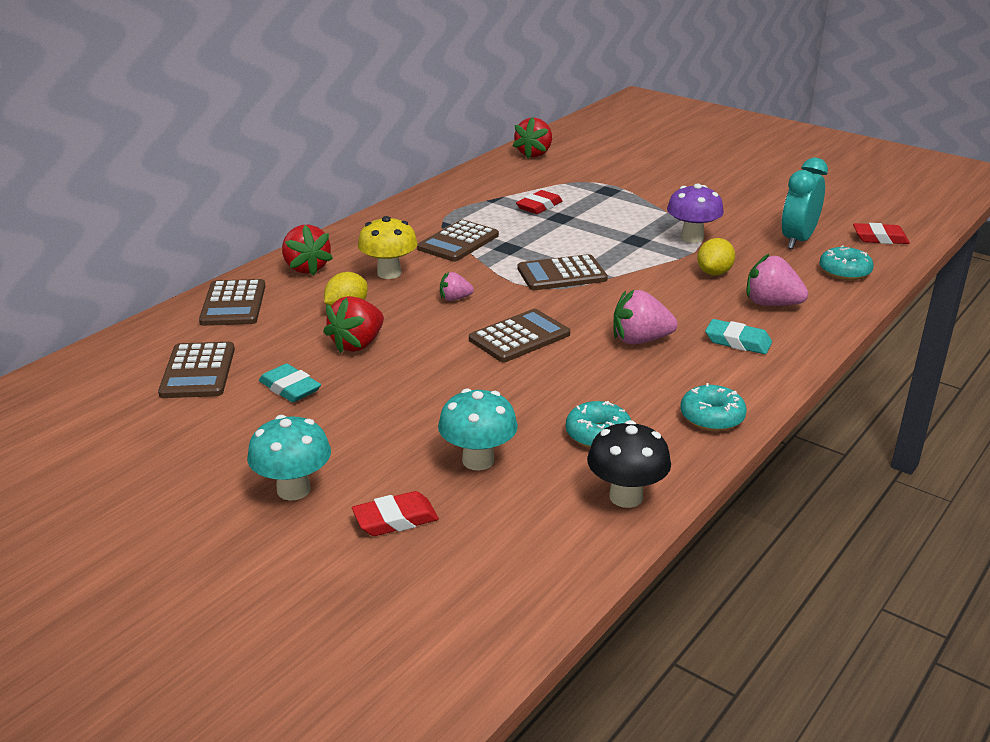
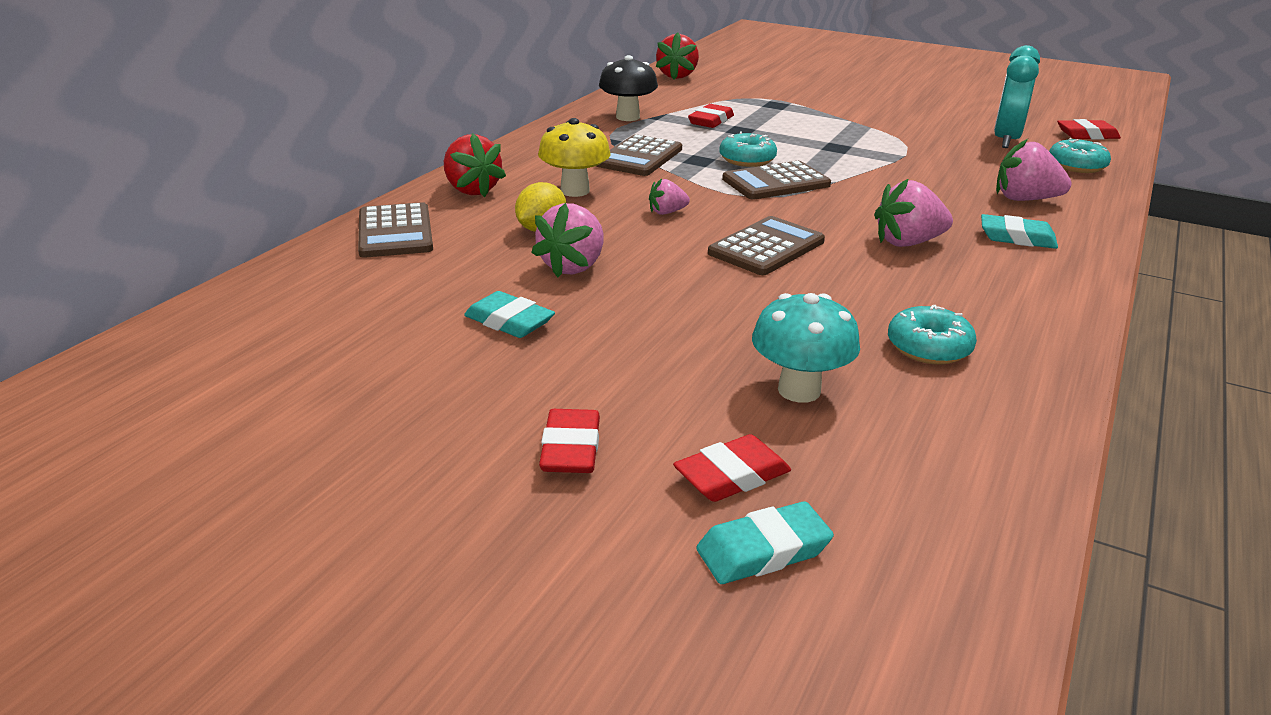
camera: 10 degrees left, 0 degrees up
(198, 371) = (377, 310): brown calculator -> none
(293, 490) = (571, 448): turquoise mushroom -> red eraser
(357, 344) = (573, 266): red strawberry -> pink strawberry
(390, 572) = (763, 550): none -> turquoise eraser
(626, 497) = (1013, 419): black mushroom -> black mushroom (627, 117)
(692, 238) = (895, 143): purple mushroom -> none
(712, 417) = (1048, 319): turquoise donut -> turquoise donut (747, 160)
(714, 273) = (941, 173): yellow lemon -> none

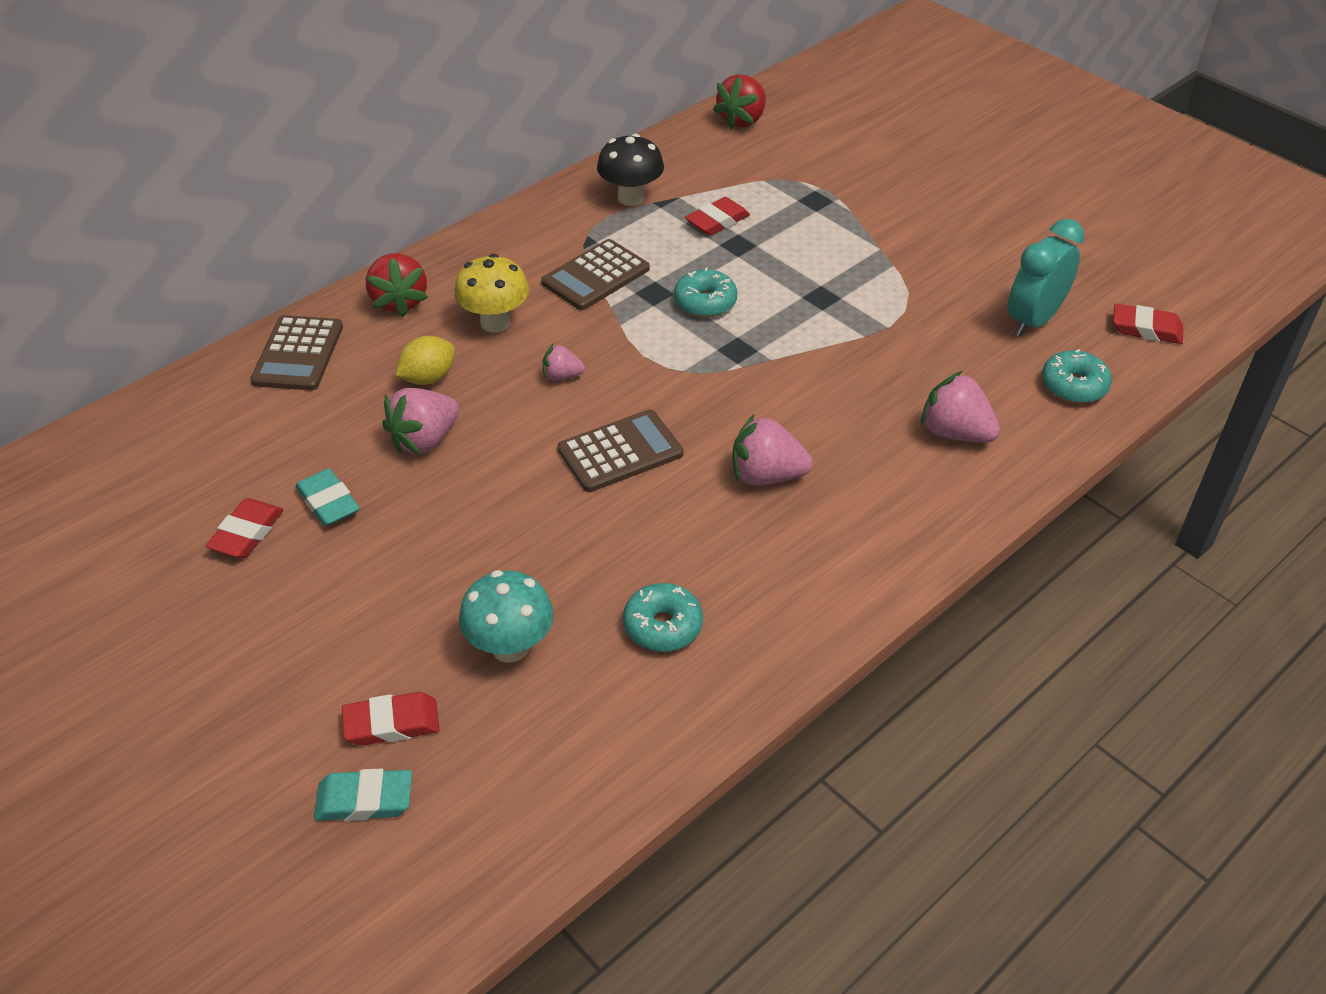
camera: 20 degrees right, 15 degrees up
(571, 448) = (292, 662): red eraser -> red eraser (247, 533)
(776, 182) = (706, 348): brown calculator -> none
(1017, 238) = (887, 493): turquoise eraser -> none

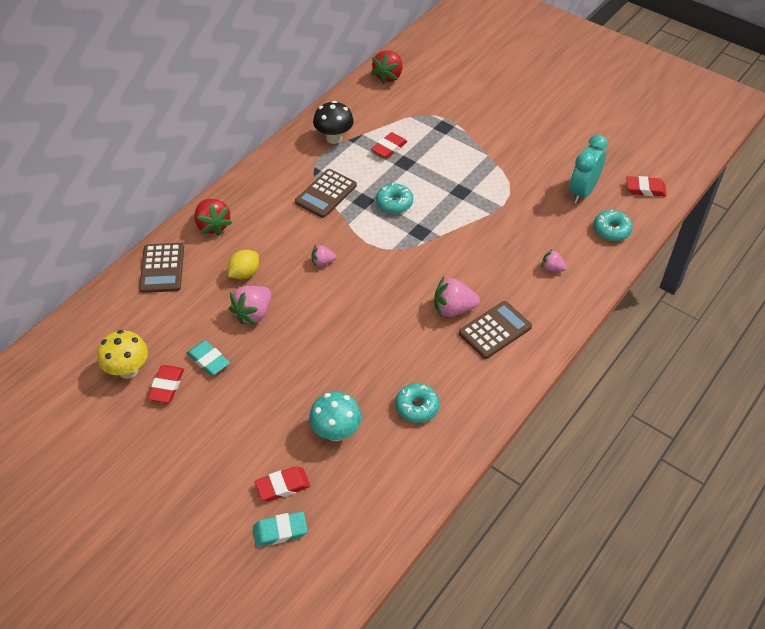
camera: 10 degrees left, 5 degrees up
(495, 322) = (274, 232): yellow mushroom -> yellow mushroom (128, 370)
(620, 452) = (368, 305): brown calculator -> brown calculator (495, 330)
(955, 433) = (552, 268): pink strawberry -> pink strawberry, size x0.57

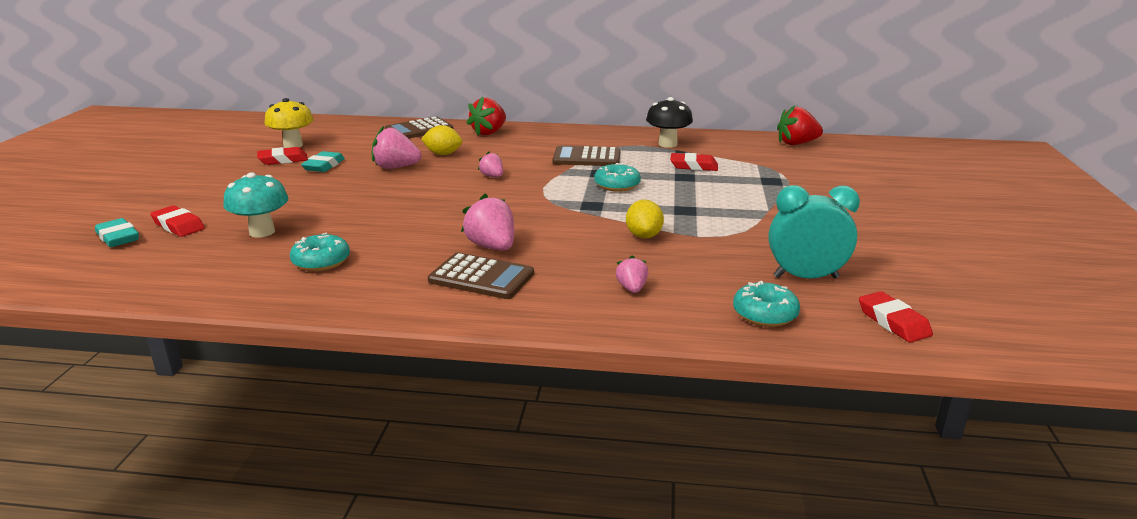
camera: 60 degrees right, 25 degrees down
(486, 230) = (643, 236): none -> yellow lemon

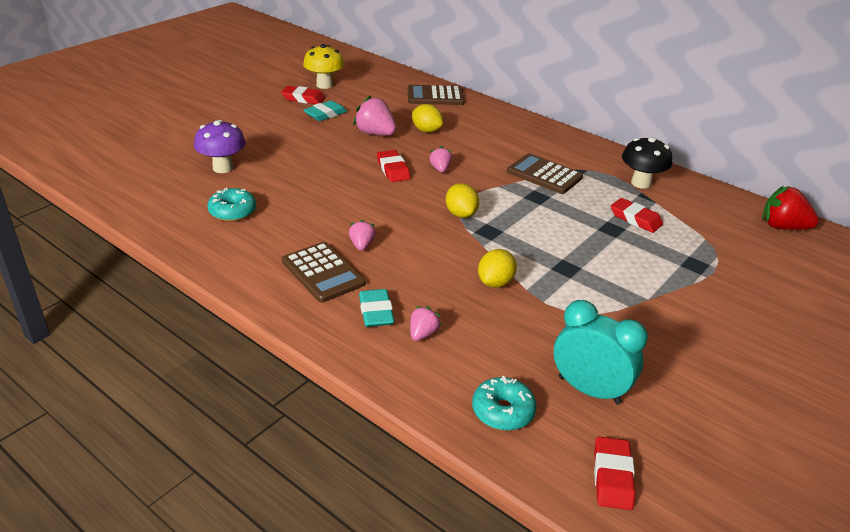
camera: 30 degrees right, 10 degrees up
(118, 237) = (136, 140): turquoise eraser -> turquoise eraser (376, 312)
(178, 226) = (179, 142): red eraser -> red eraser (393, 169)
(262, 232) = (223, 168): turquoise mushroom -> purple mushroom
(489, 132) = (490, 117): red strawberry -> none
(492, 247) = (362, 245): pink strawberry -> pink strawberry, size x0.57
(552, 201) = (461, 214): none -> yellow lemon
(617, 185) = (536, 217): turquoise donut -> none

